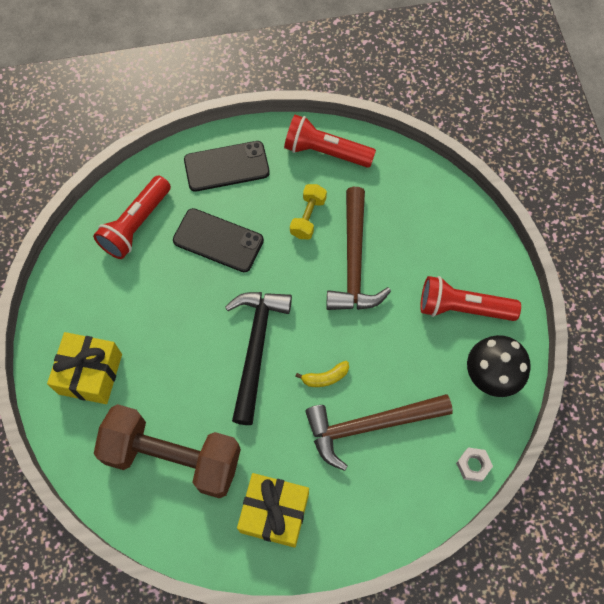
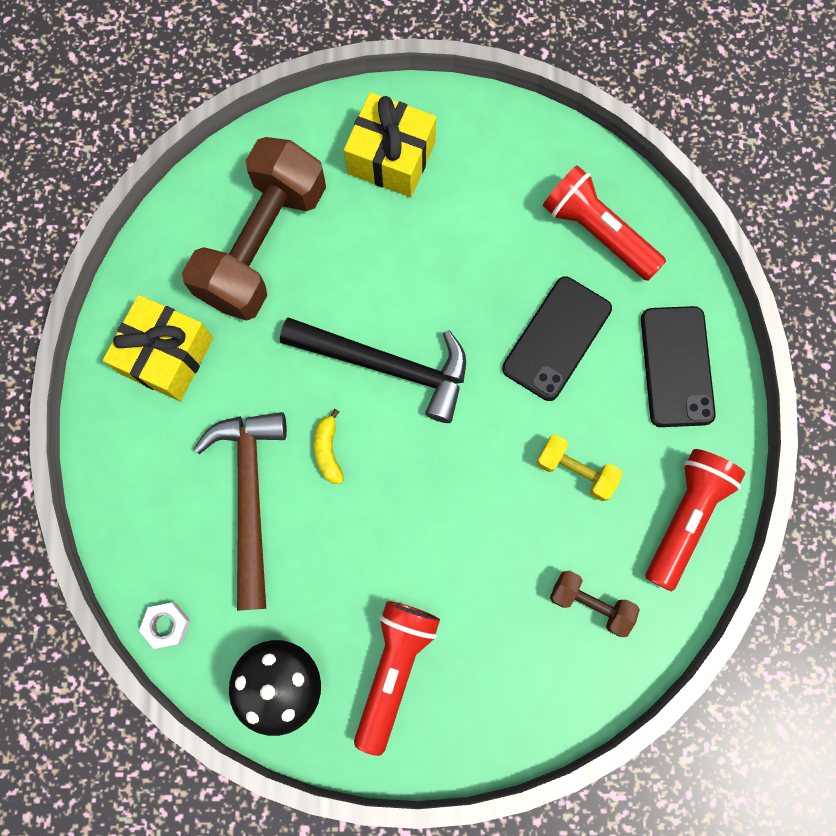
camera: 100 degrees right, 10 degrees up
(353, 261) = (493, 523): brown hammer -> none
(392, 198) = (590, 603): none -> brown dumbbell

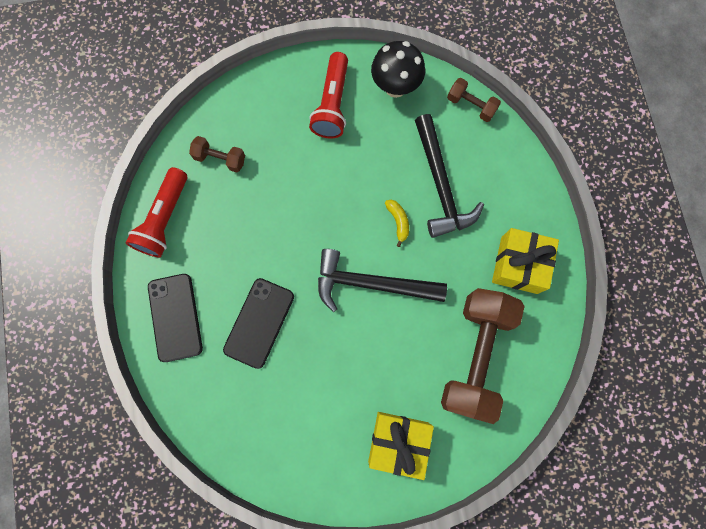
camera: 170 degrees right, 0 degrees up
(167, 625) = (471, 105): white nut -> brown dumbbell
(251, 497) = (440, 185): brown hammer -> black hammer
(575, 470) = (237, 236): yellow dumbbell -> none
(597, 232) = (239, 408): red flashlight -> none

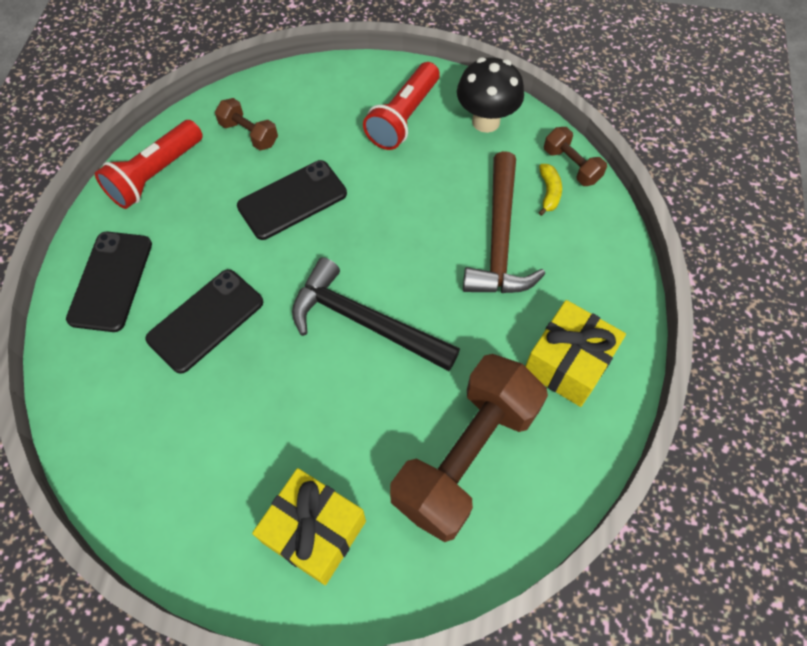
camera: 20 degrees right, 15 degrees down
(278, 204) = (292, 200): none -> black phone
(398, 222) = (429, 263): yellow banana -> yellow banana (549, 192)
(440, 185) = (499, 239): black hammer -> brown hammer

